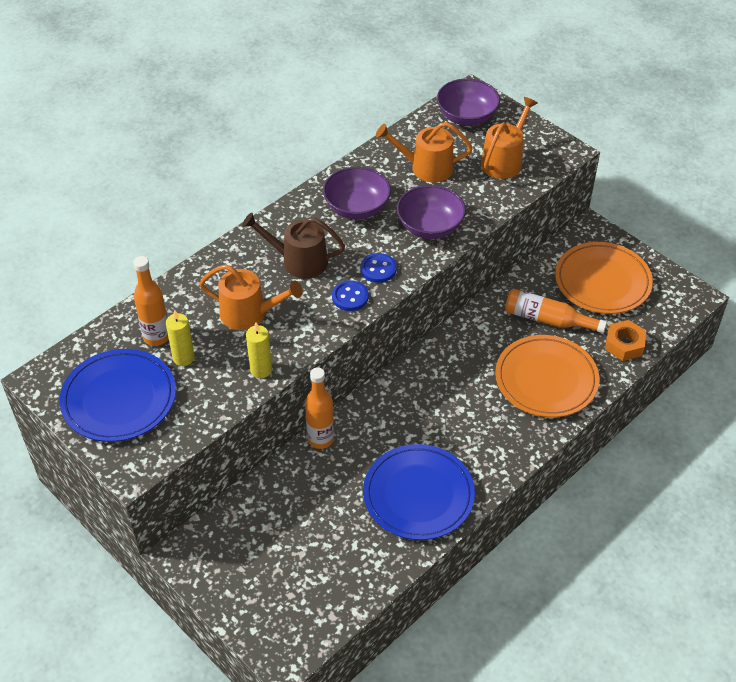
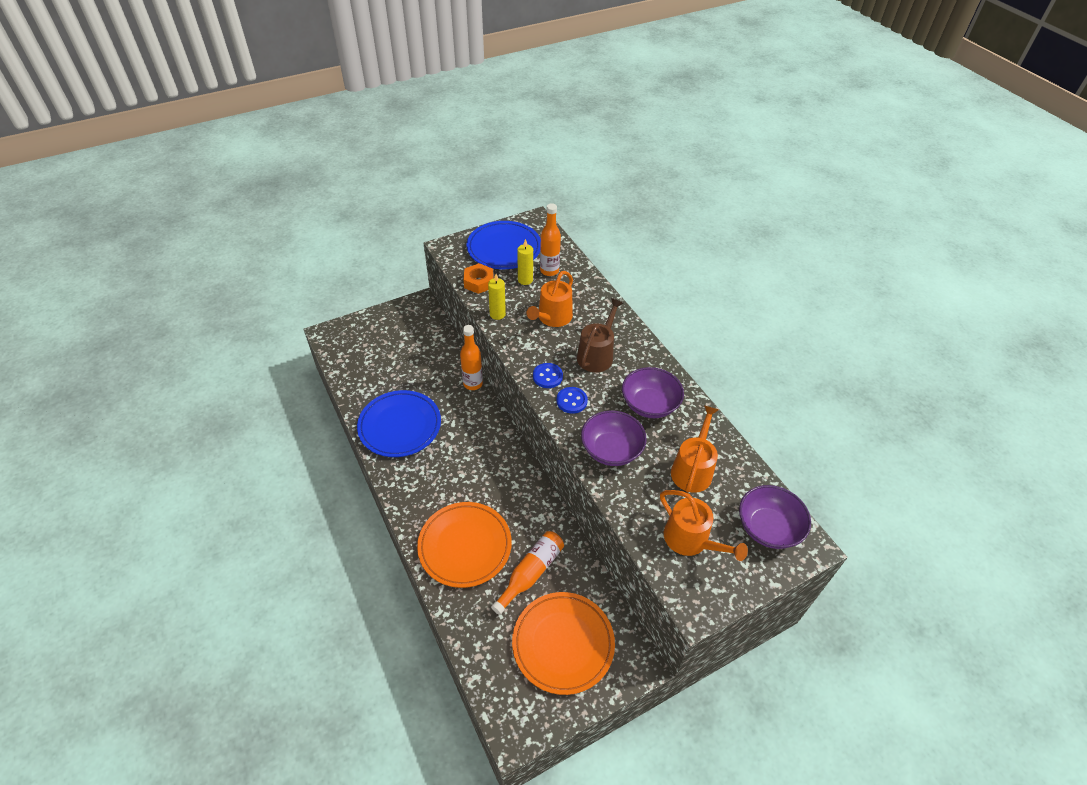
camera: 105 degrees right, 0 degrees up
(624, 344) = (477, 629): orange nut -> orange nut (479, 282)

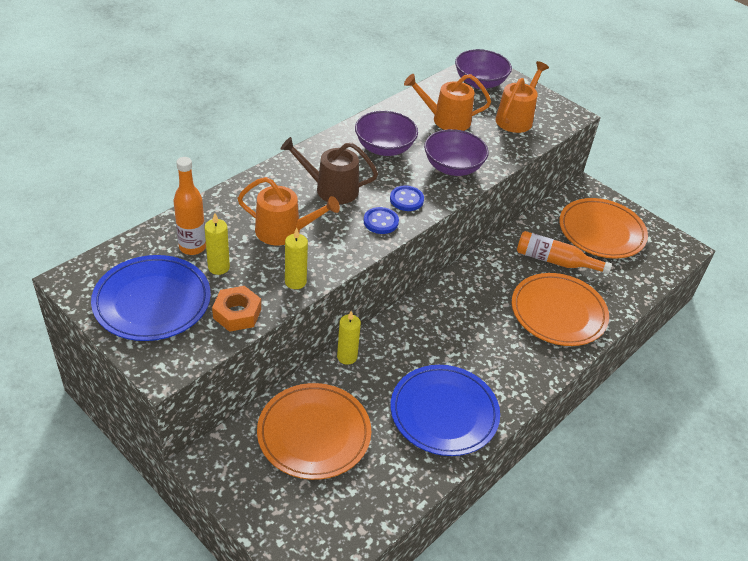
camera: 110 degrees left, 5 degrees down
(416, 353) = (314, 434): none -> orange plate
(473, 384) = (347, 357): orange bottle -> yellow candle

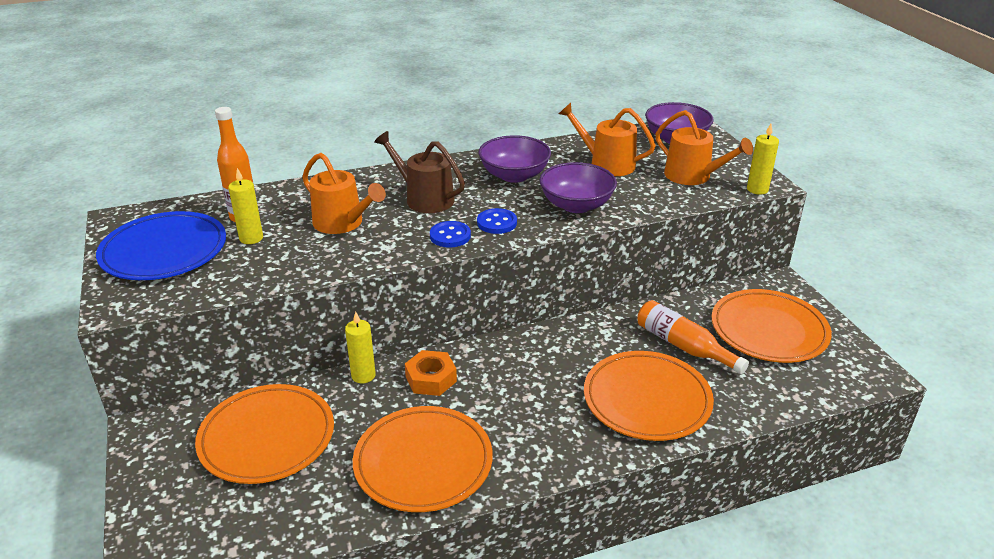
camera: 30 degrees right, 10 degrees down
(237, 313) = (229, 279): orange nut -> orange nut (431, 379)
(295, 282) = (311, 267): yellow candle -> yellow candle (757, 189)
(444, 413) = (423, 462): blue plate -> orange plate
(516, 118) = (693, 176): orange watering can -> orange watering can turned 75 degrees clockwise

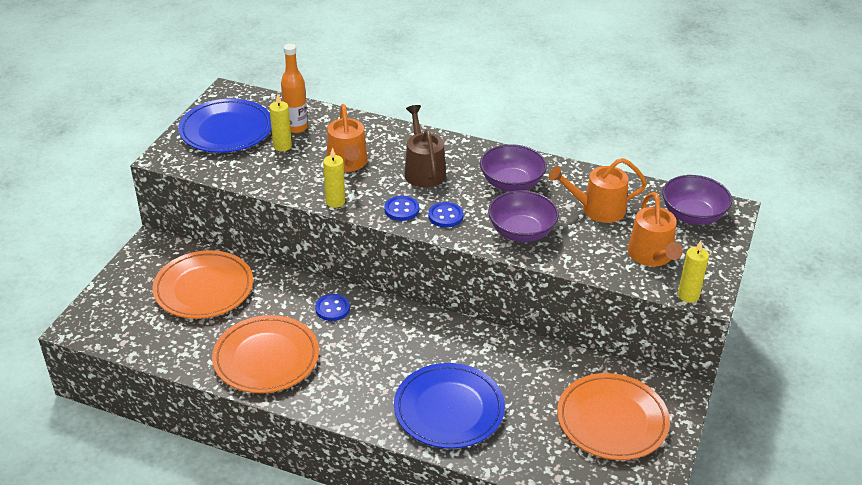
camera: 40 degrees right, 5 degrees up
(363, 375) = (296, 282): yellow candle -> yellow candle (335, 201)
(431, 379) = (332, 308): orange nut -> blue button
(607, 164) = (597, 209): orange watering can -> orange watering can turned 75 degrees counterclockwise
(647, 400) = (449, 409): orange plate -> blue plate
(683, 346) = (528, 390): orange bottle -> none

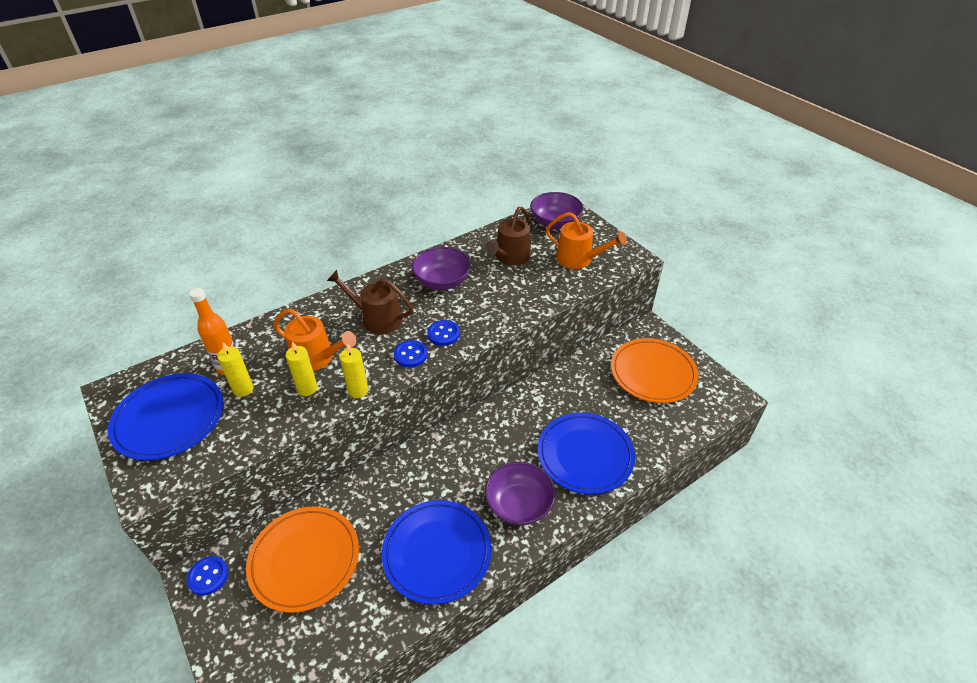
camera: 55 degrees left, 5 degrees up
(266, 358) = (437, 553): orange plate -> blue plate
(332, 308) = (419, 472): blue button -> blue button (208, 576)
(521, 232) = (500, 304): purple bowl -> purple bowl (519, 505)
(597, 209) = (510, 257): orange watering can -> brown watering can
(688, 295) = (628, 264): yellow candle -> yellow candle (307, 388)

